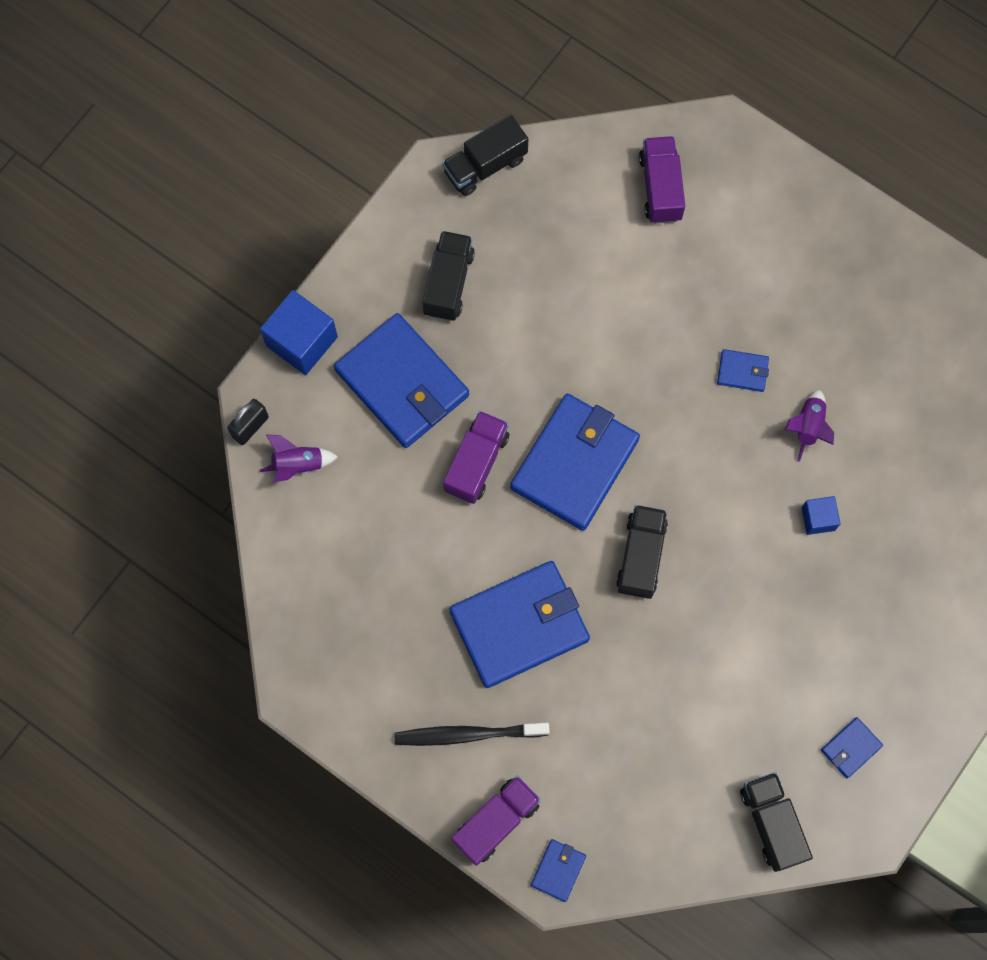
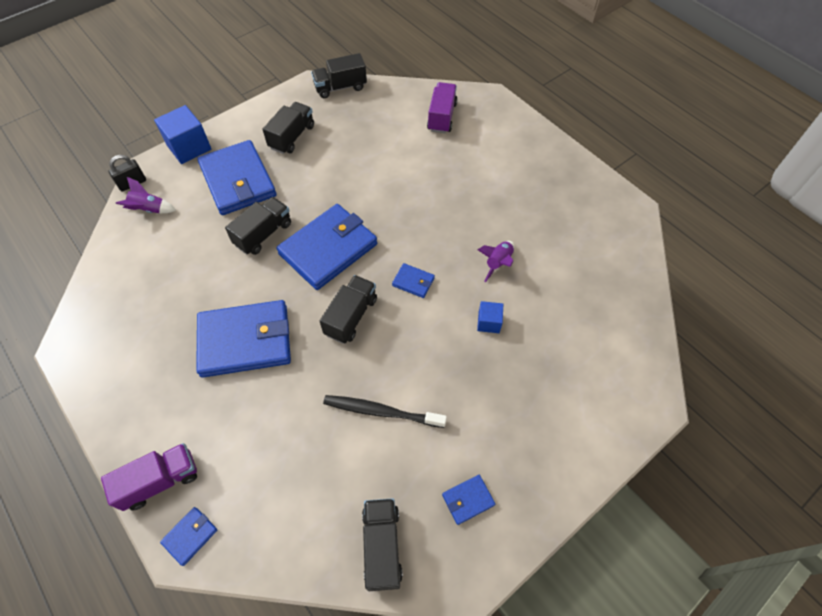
camera: 15 degrees right, 15 degrees down
(467, 734) = (171, 407): black toothbrush -> black toothbrush (380, 411)
(476, 463) = (263, 234): purple truck -> black truck
(742, 371) = (462, 221): blue wallet -> blue wallet (413, 282)

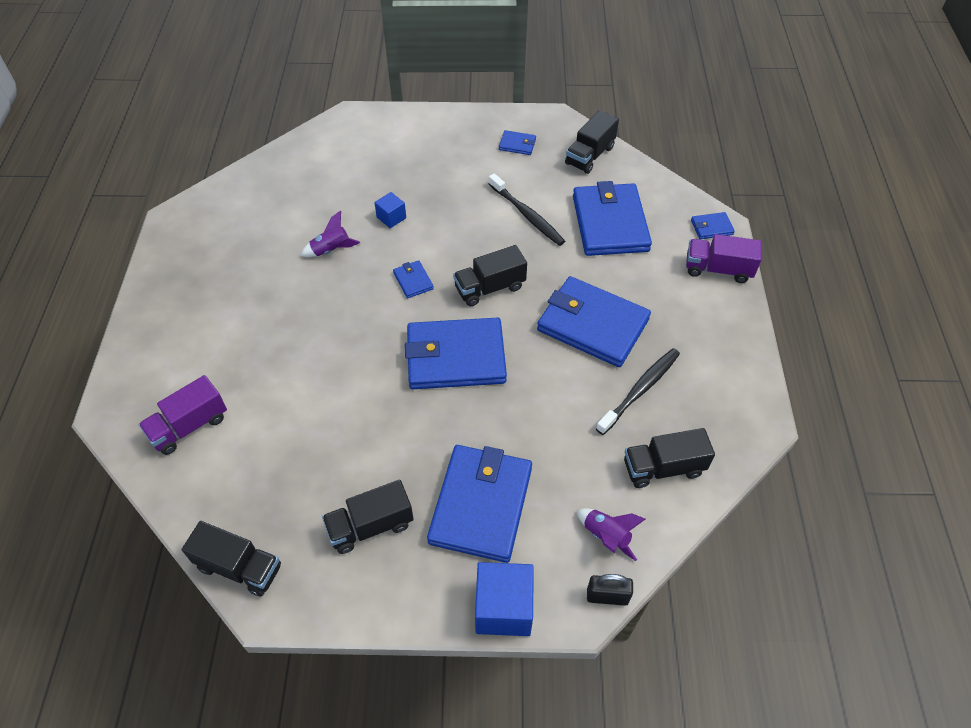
camera: 140 degrees left, 5 degrees down
(176, 313) = (640, 389): none -> black toothbrush
(263, 234) = (503, 415): black truck -> black truck (663, 468)
(298, 461) = (610, 223): none -> blue wallet

